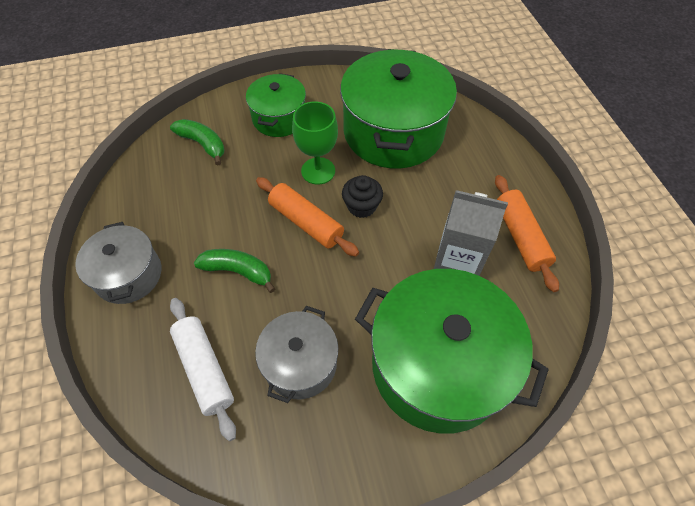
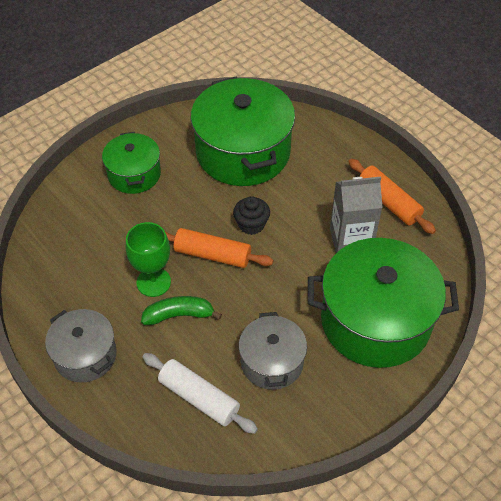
camera: 25 degrees left, 5 degrees down
(203, 144) = (78, 222): green banana -> none
(318, 171) = (197, 208): green goblet -> green goblet (153, 282)

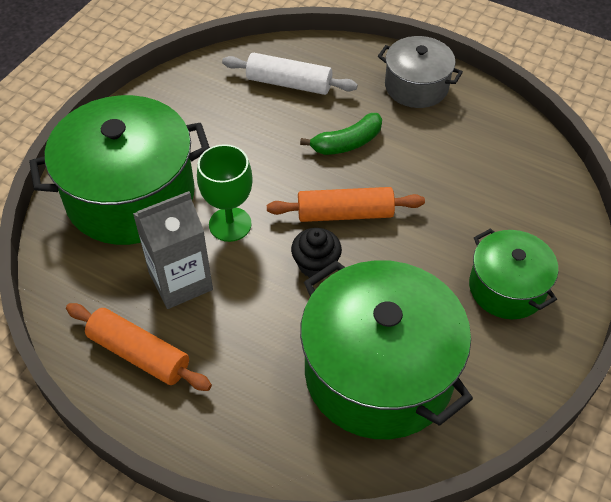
camera: 160 degrees right, 0 degrees up
(153, 282) = (394, 166): green goblet -> green goblet (230, 224)
(272, 362) = (231, 128): grey pot -> none

